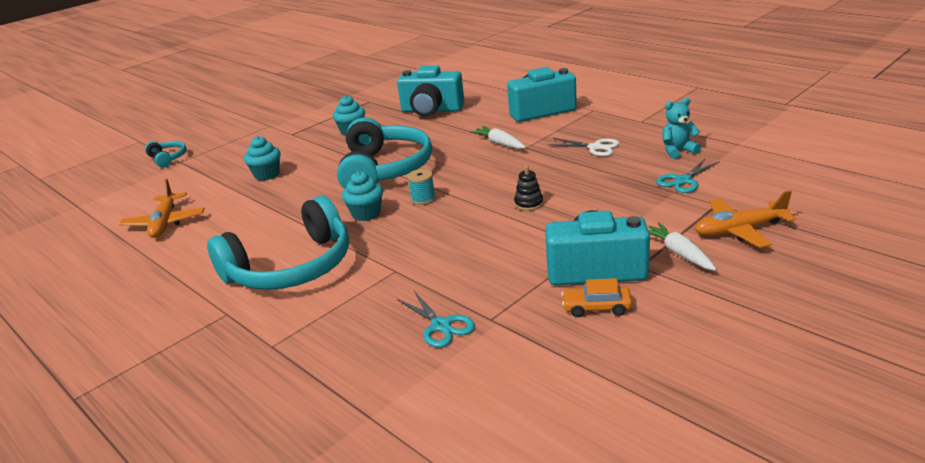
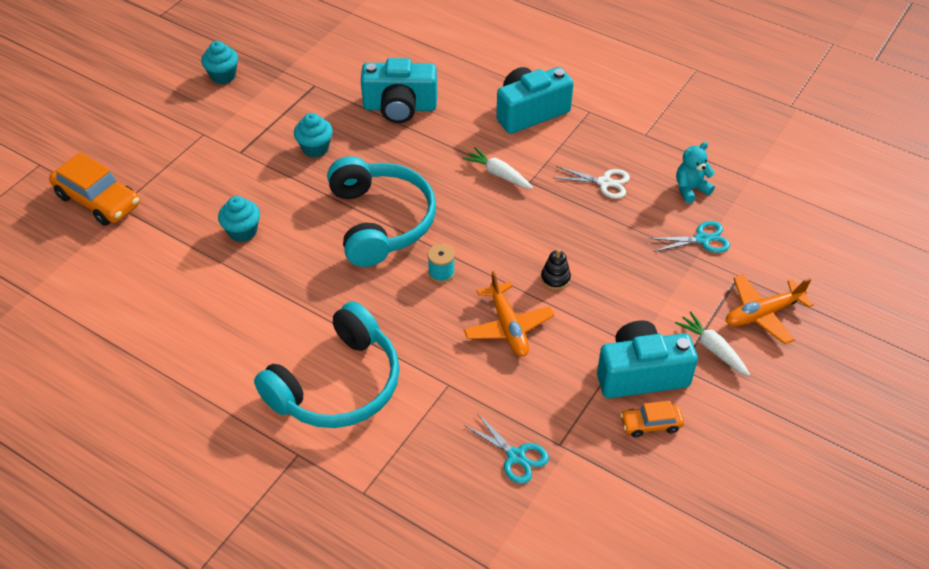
camera: 15 degrees left, 20 degrees up
(165, 223) = (158, 320): orange plane -> orange plane (508, 327)
(168, 158) = (98, 200): turquoise headphones -> orange car
(366, 214) = (387, 299): turquoise cupcake -> turquoise cupcake (223, 76)
(683, 181) = (702, 239): turquoise scissors -> turquoise scissors turned 135 degrees counterclockwise

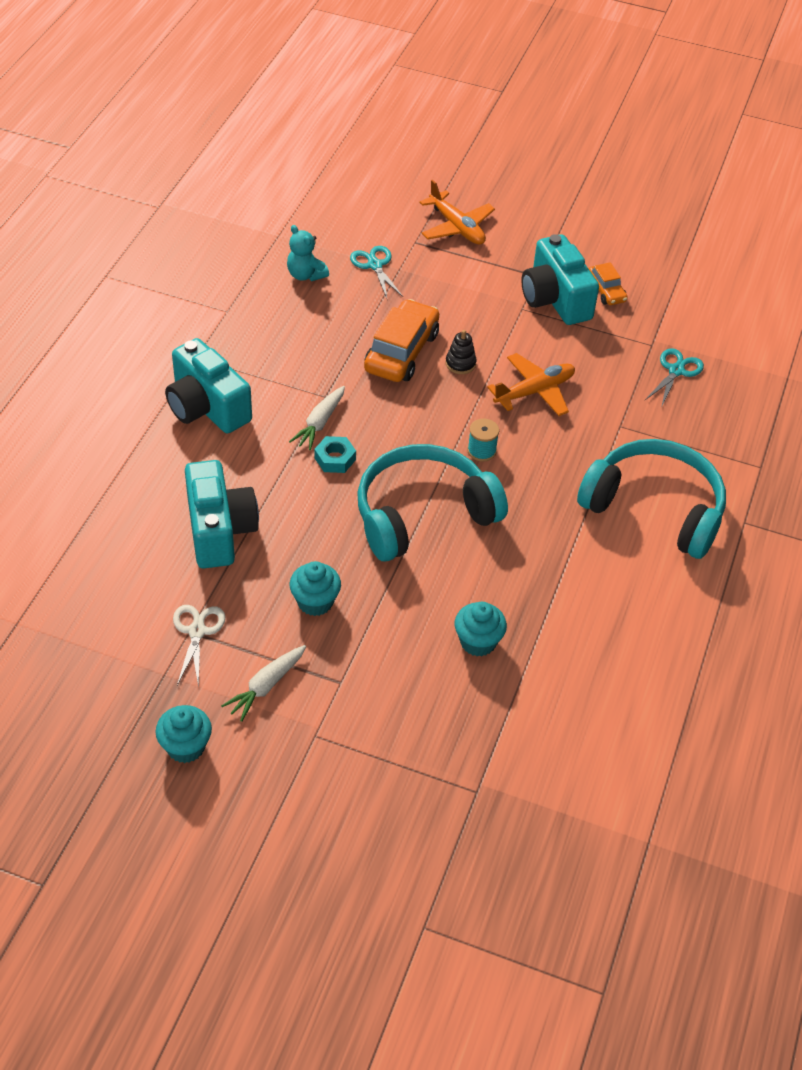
camera: 105 degrees left, 0 degrees up
(98, 200) = (471, 821): orange car -> orange car (401, 352)
(456, 178) = (335, 459): none -> turquoise nut
(604, 182) = (312, 337): white scissors -> white scissors (197, 631)
(712, 348) = (509, 256): white carrot -> white carrot (266, 686)

